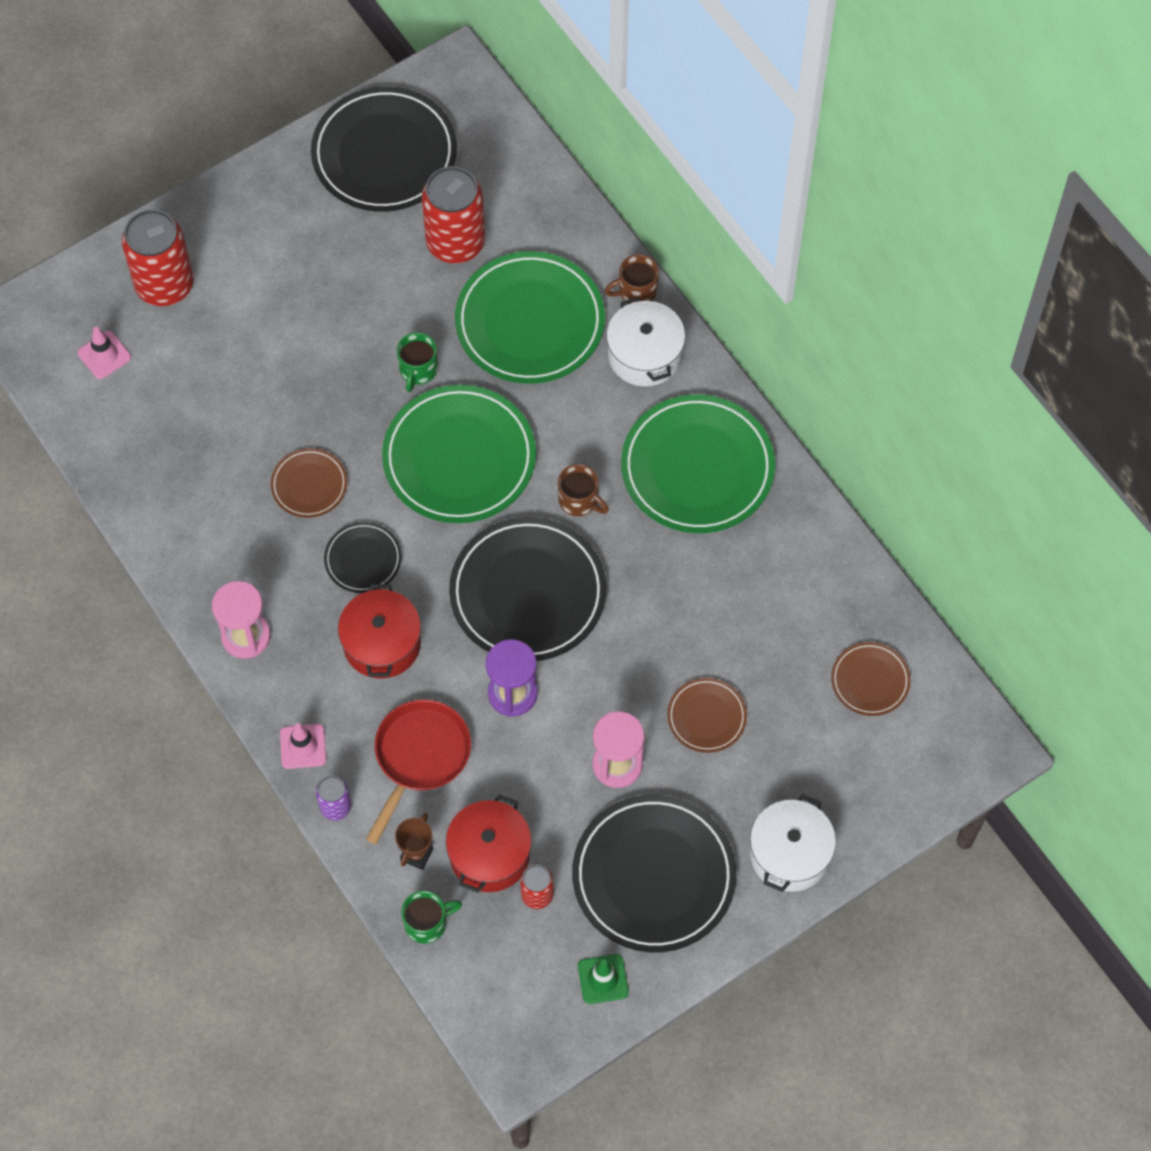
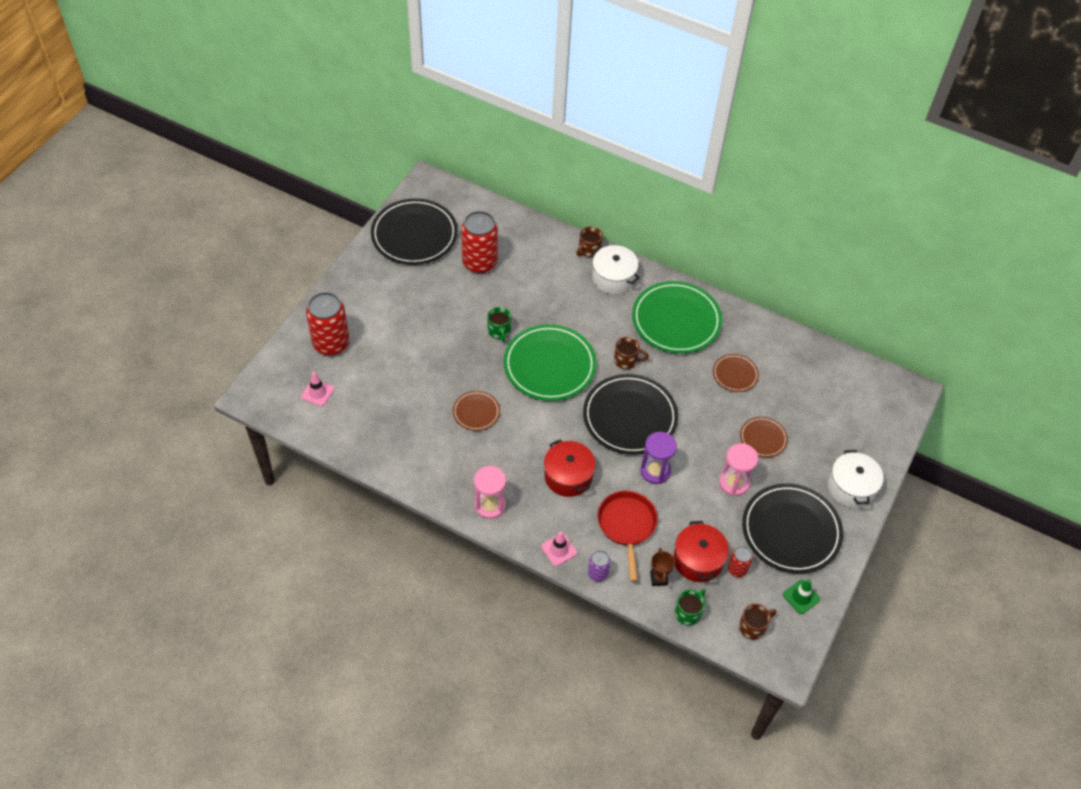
camera: 30 degrees left, 10 degrees down
(363, 559) = (530, 437): black plate -> none
(505, 988) = (753, 627): none -> brown mug
(530, 322) = (543, 285): green plate -> none
(870, 680) = (831, 385): brown plate -> brown plate (735, 374)

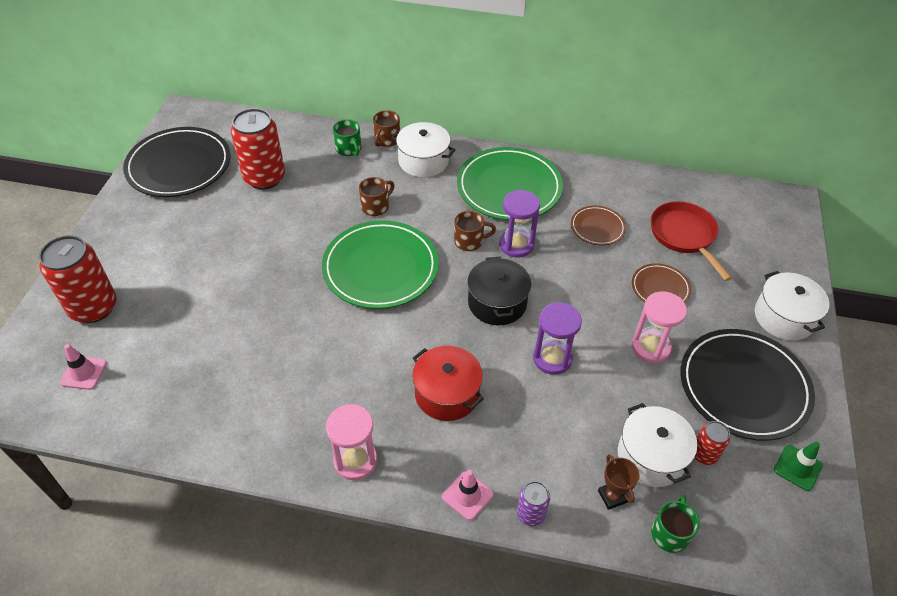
camera: 15 degrees left, 5 degrees down
(476, 412) = (304, 344): brown plate -> none
(499, 331) = (308, 244): green mug -> green mug (349, 149)
(627, 526) = (544, 437): red pan -> red pan (684, 236)
(630, 417) = (497, 303): black plate -> black pot
(663, 373) = (516, 245): none -> purple hourglass
(698, 560) = (651, 456): red pot -> white pot
(753, 627) = (760, 527): brown mug -> brown mug (376, 206)

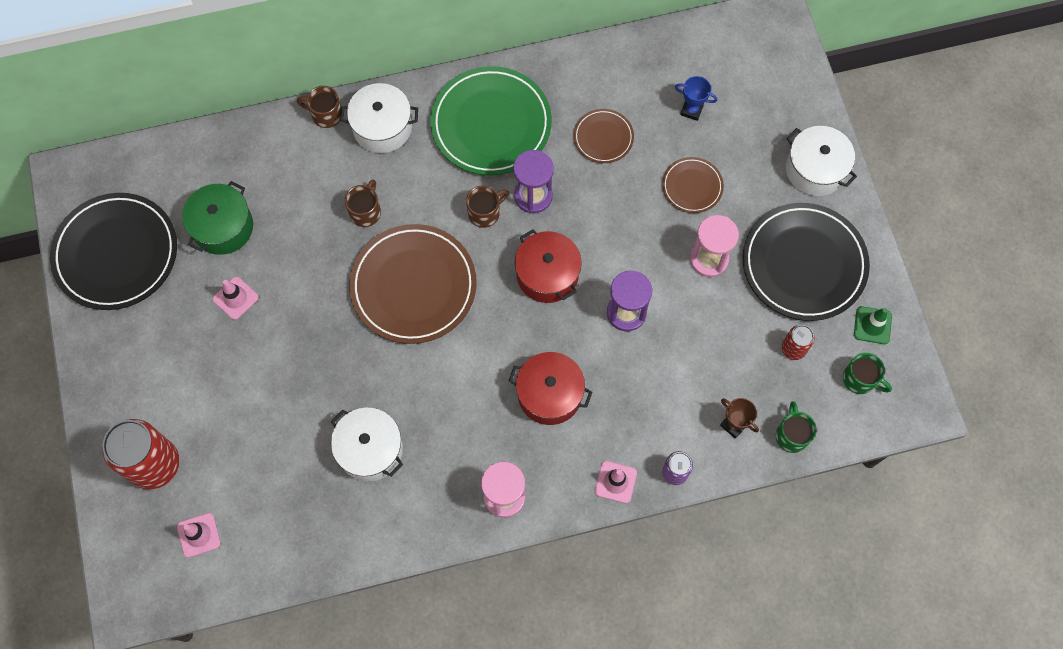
camera: 25 degrees left, 20 degrees up
(240, 223) = (235, 298): none -> pink traffic cone
(264, 178) = (223, 227): red can -> green pot
(349, 149) = (291, 146): green mug -> green mug (860, 379)
(380, 268) = (413, 286): green plate -> brown plate
(386, 140) = (326, 114): brown mug -> brown mug turned 105 degrees clockwise
(497, 303) = (547, 274): black pot -> red pot
(651, 456) = (751, 372): white pot -> white pot (370, 449)
(684, 236) = (691, 110): red pan -> blue trophy

